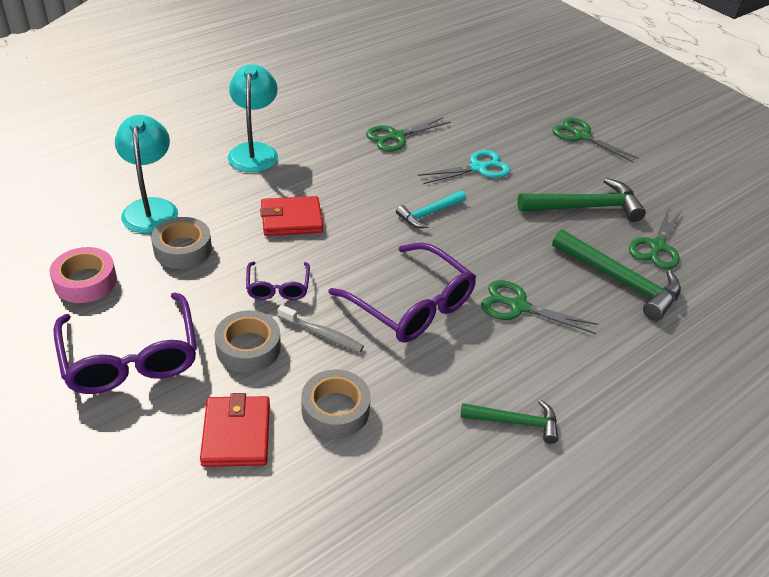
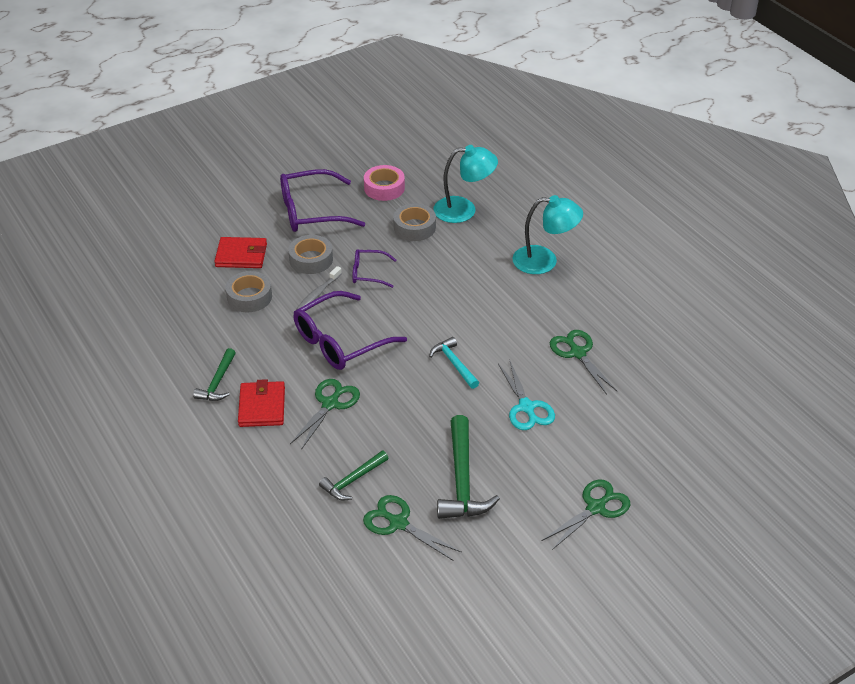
camera: 100 degrees right, 0 degrees up
(291, 219) = (448, 281): red wallet -> red wallet (262, 407)
(620, 281) = (353, 480): green hammer -> green hammer, size x0.60

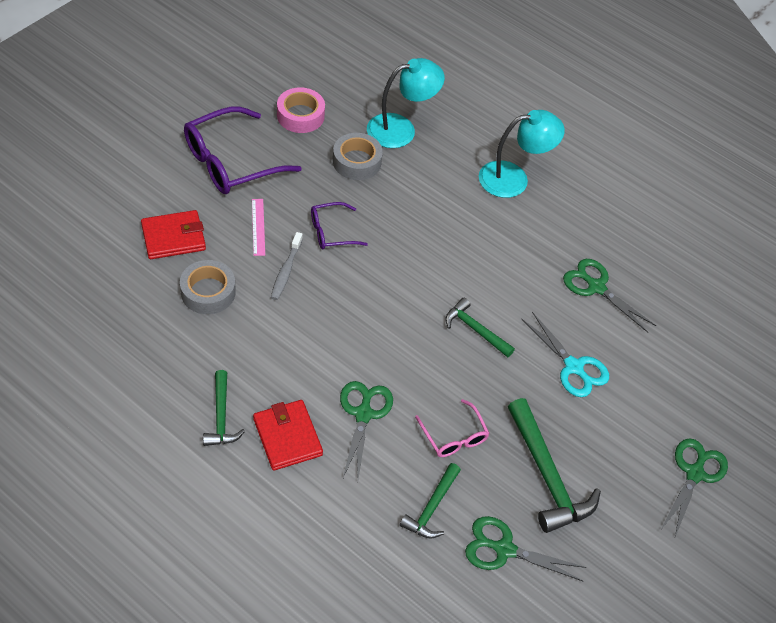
camera: 25 degrees left, 10 degrees up
(311, 259) = (258, 227): grey tape -> pink ruler
(340, 341) = (339, 329): purple glasses -> none
(397, 435) = (454, 436): none -> pink glasses
(454, 364) = (475, 330): turquoise hammer -> green hammer

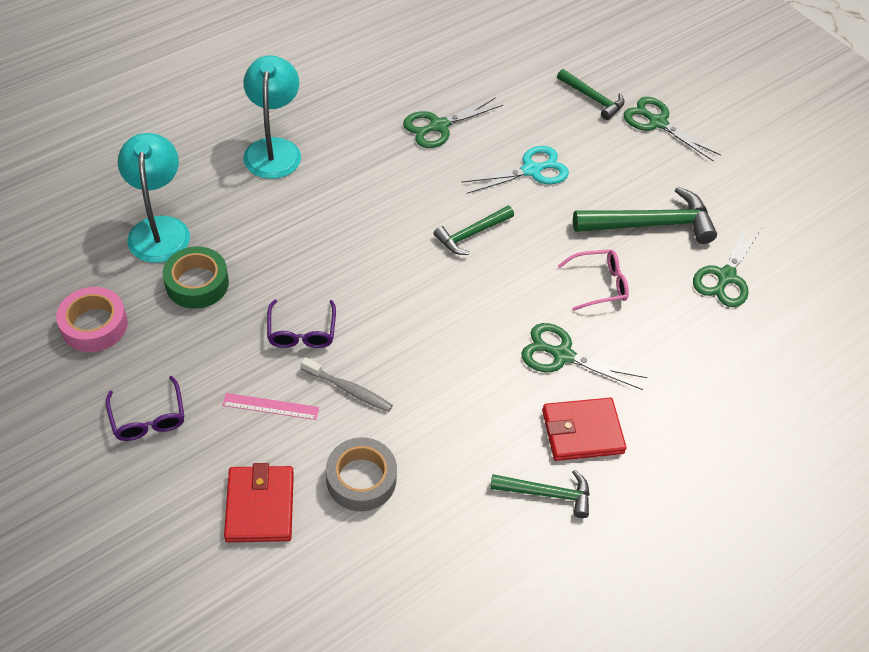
camera: 75 degrees left, 0 degrees up
(231, 162) = (148, 418): purple glasses -> purple glasses, size x0.53
(357, 161) = (197, 283): grey tape -> green tape
(432, 507) = (678, 322): green hammer -> green hammer (592, 98)

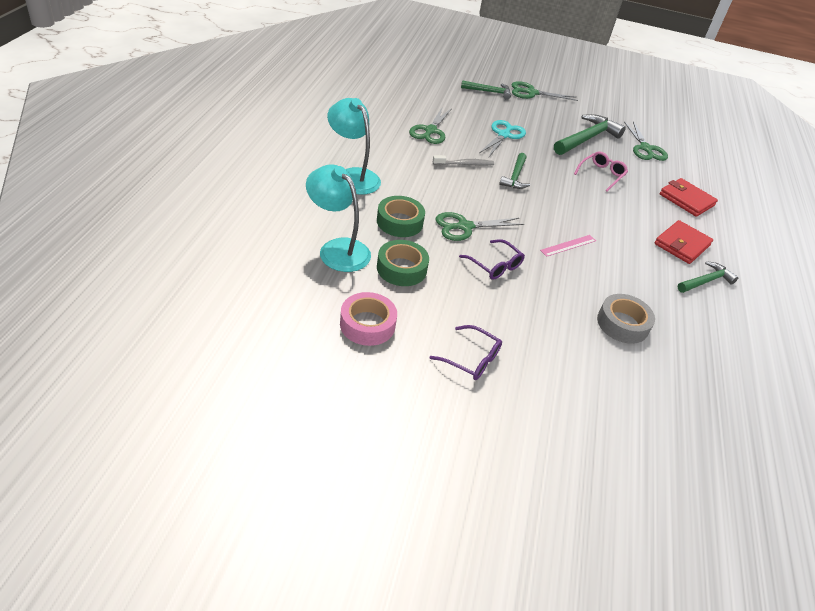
camera: 40 degrees left, 10 degrees down
(259, 228) = (399, 222): none -> green tape
(260, 506) = (594, 369): red wallet -> red wallet (686, 200)
(270, 406) = (530, 313): pink ruler -> pink ruler (568, 245)
(349, 390) = (557, 282): grey toothbrush -> grey toothbrush (465, 164)
(562, 355) = (628, 214): green scissors -> green scissors (464, 227)

